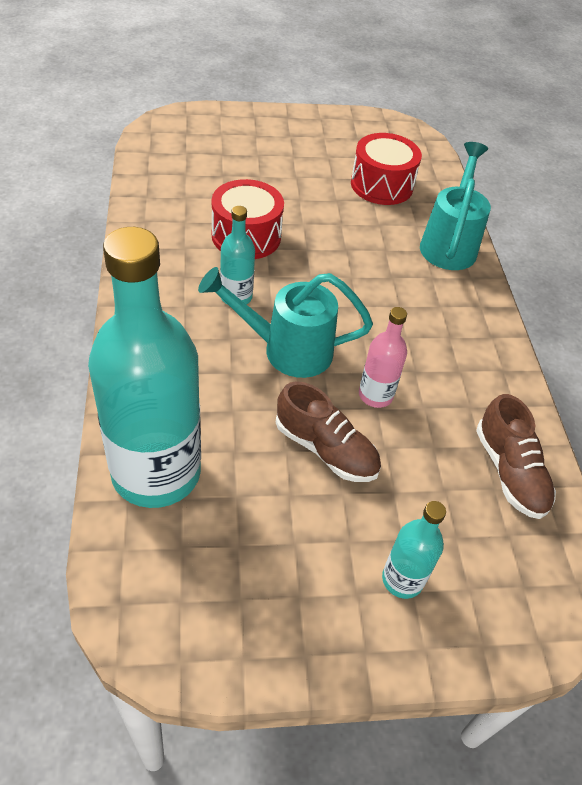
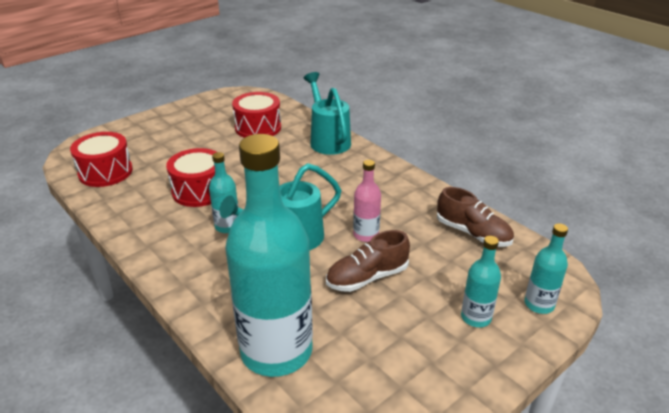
camera: 30 degrees left, 15 degrees down
(174, 164) = (105, 172): none -> red drum
(326, 449) = (367, 277): brown shoe -> brown shoe turned 150 degrees clockwise
(499, 617) = (539, 304): none -> turquoise bottle

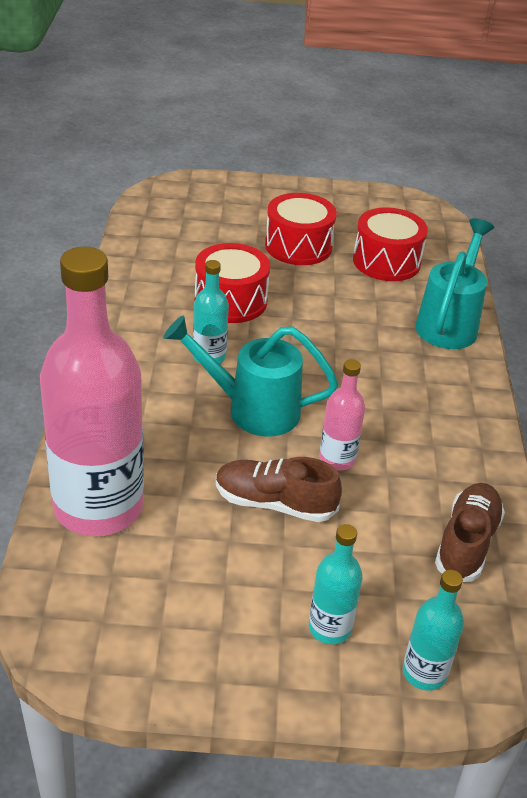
camera: 40 degrees right, 5 degrees up
(105, 172) = (169, 228): red drum -> red drum (298, 246)
(276, 351) = (98, 507): turquoise bottle -> pink bottle
(473, 233) = (466, 543): brown shoe -> brown shoe turned 150 degrees counterclockwise

